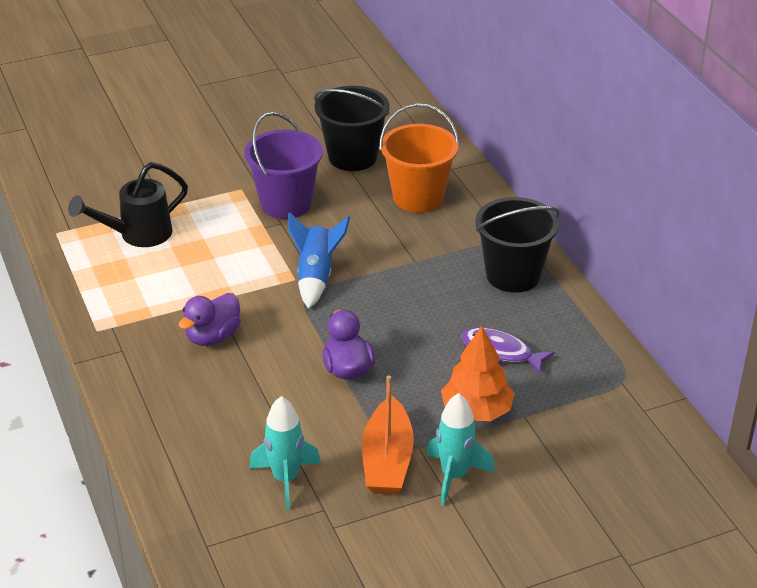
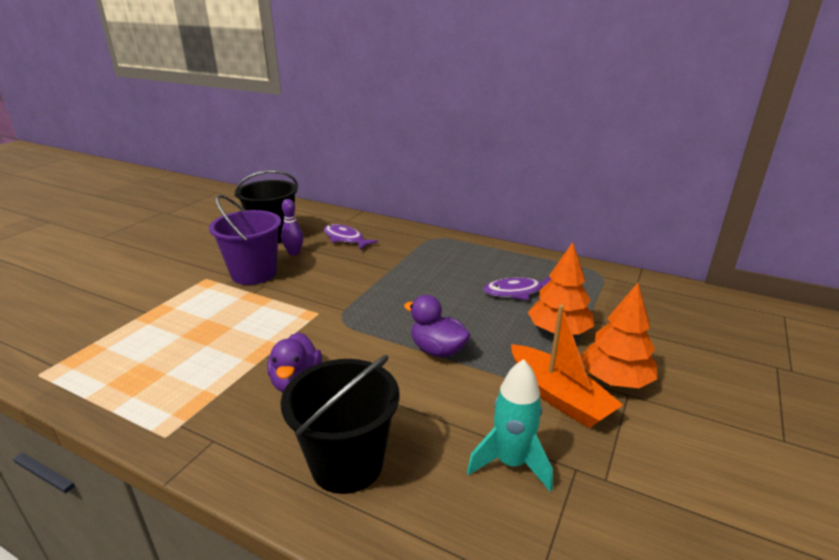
camera: 40 degrees left, 10 degrees down
(137, 235) = (136, 341): black watering can -> none
(316, 276) = (333, 305): blue rocket -> none
(347, 193) = (294, 253): none -> purple bowling pin
(418, 197) = (345, 239): orange bucket -> purple fish
(454, 476) = (615, 379): turquoise rocket -> orange tree
(513, 275) = (460, 253): black bucket -> black bucket (347, 463)

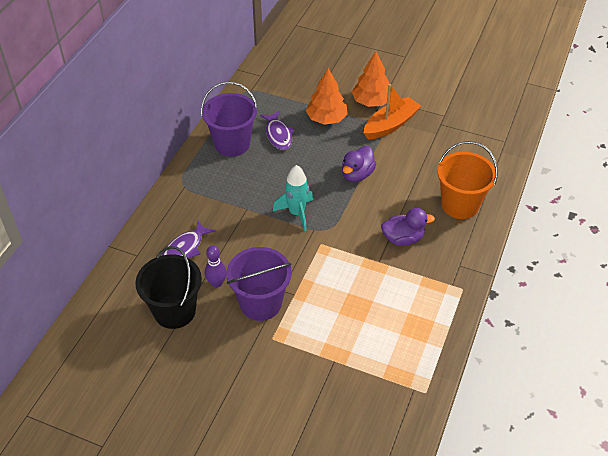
camera: 95 degrees left, 20 degrees up
(347, 463) = (460, 205): black bucket -> orange bucket
(497, 263) = (232, 144): none -> purple bucket
(511, 463) = (443, 145): turquoise rocket -> turquoise rocket (296, 213)

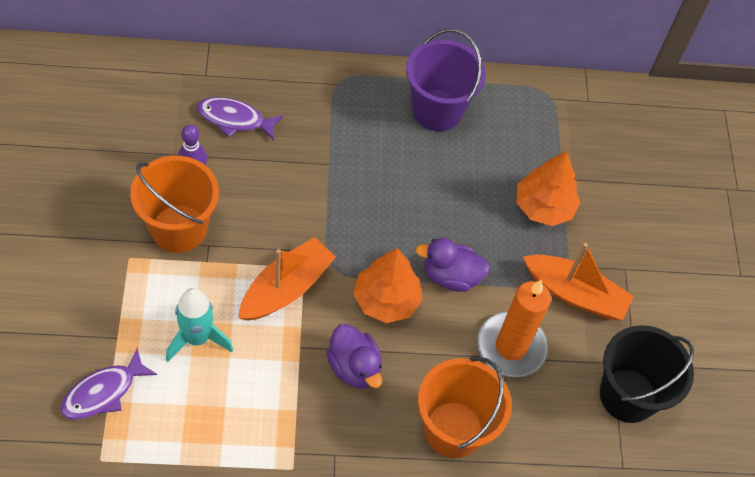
camera: 60 degrees right, 10 degrees up
(174, 311) = (135, 142): black bucket -> black bucket (628, 395)
(260, 303) = (179, 228): purple bucket -> orange bucket
(278, 135) = (481, 158): purple fish -> purple fish (103, 392)
(296, 213) = (345, 223): turquoise rocket -> turquoise rocket (197, 338)
(333, 257) = (286, 288): none -> orange boat
(371, 102) = (611, 255): orange tree -> orange tree (386, 300)
(415, 163) = (511, 347): none -> orange candle

